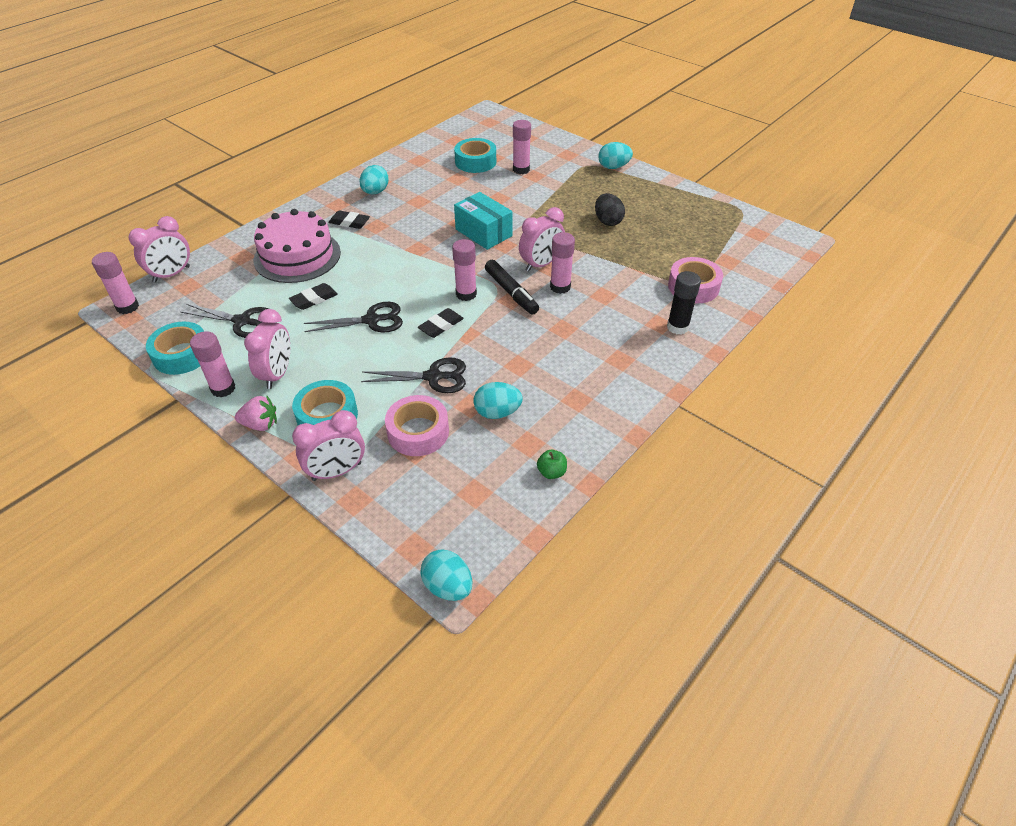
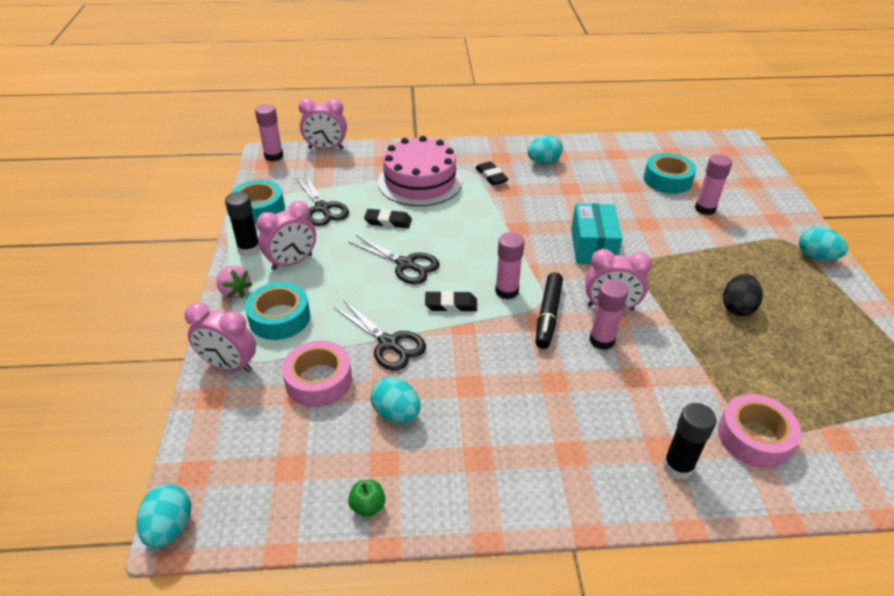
camera: 45 degrees right, 5 degrees down
(223, 388) = (249, 249): pink glue stick -> black glue stick

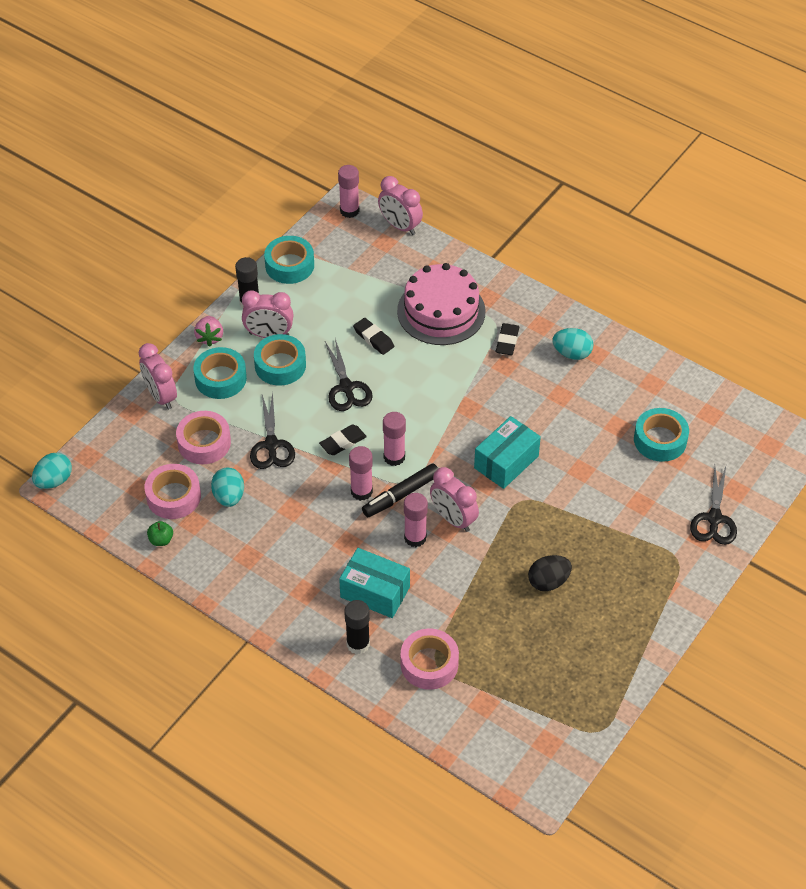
camera: 40 degrees right, 10 degrees up
(322, 208) = (336, 294): black scissors -> black scissors (714, 519)
(327, 279) = (280, 365): none -> turquoise tape
(337, 451) = (173, 496): none -> pink tape
(451, 305) = (343, 442): black eraser -> black eraser turned 75 degrees counterclockwise
(629, 407) = (375, 592): none -> turquoise box
(705, 209) = (651, 488): pink glue stick -> pink glue stick (361, 491)
(816, 257) = (678, 589): turquoise egg -> none

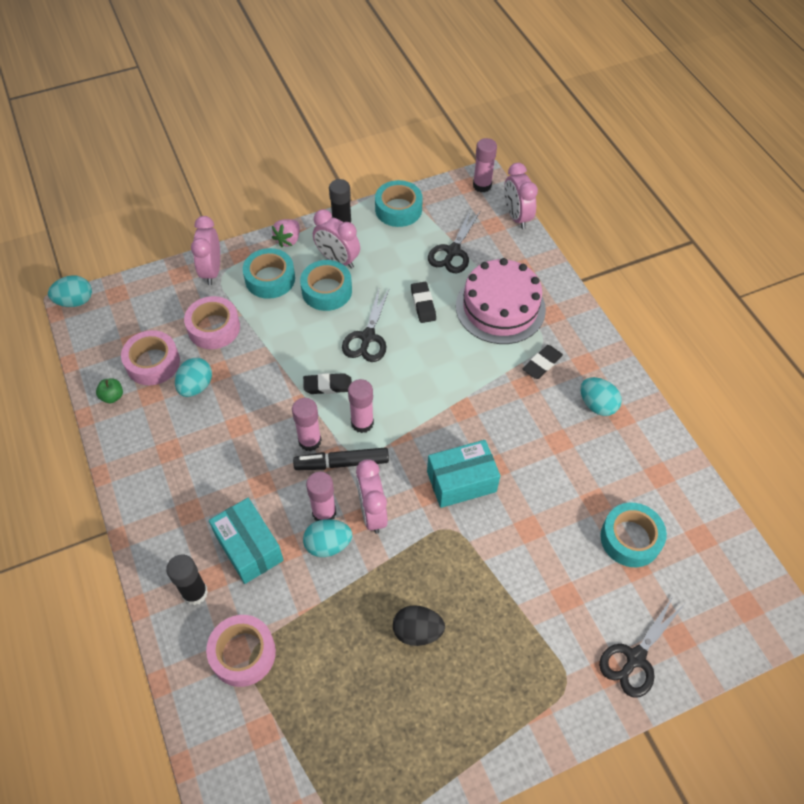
camera: 30 degrees right, 5 degrees up
(271, 445) = (266, 358): black scissors -> black scissors (453, 251)
(436, 558) = (328, 545): none -> turquoise egg

